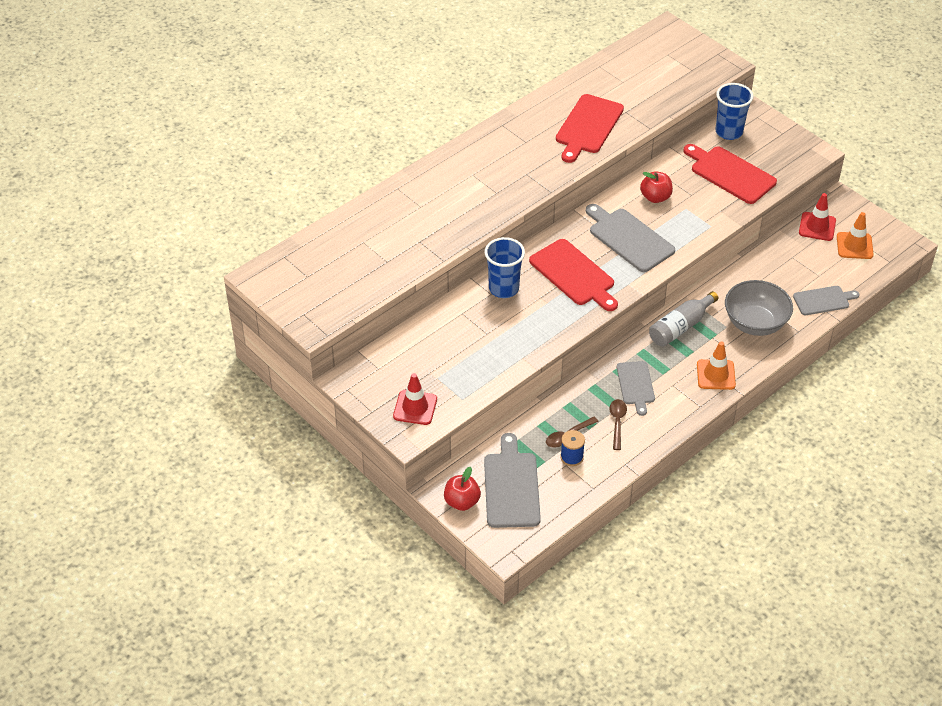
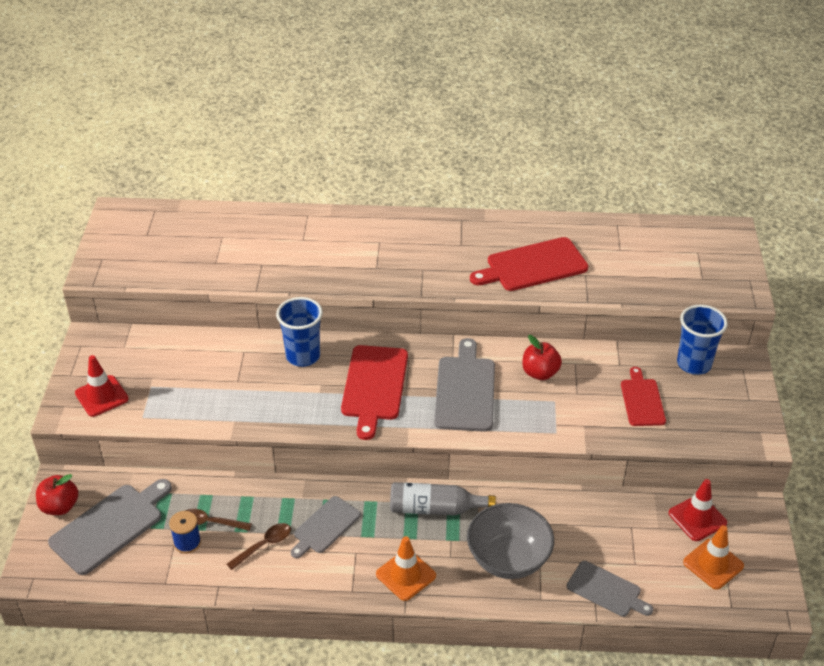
camera: 45 degrees right, 5 degrees down
(730, 173) = (642, 400): red cutting board -> red cutting board, size x0.63

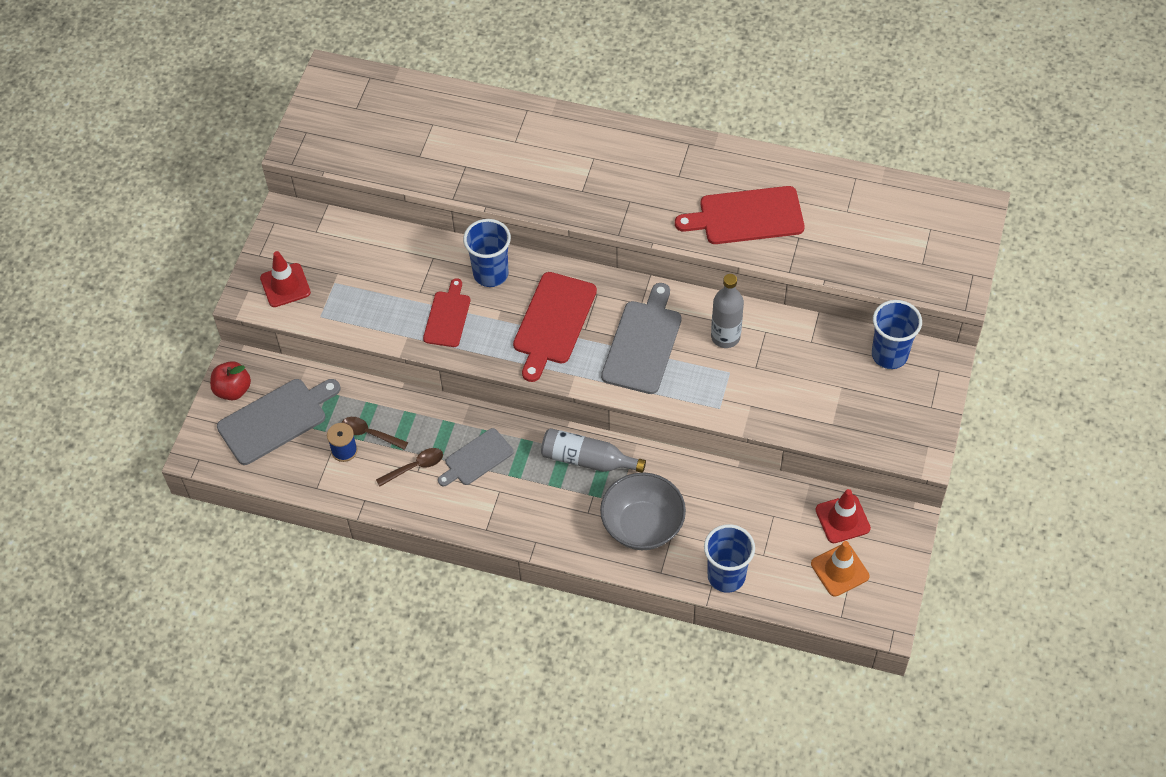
camera: 15 degrees right, 15 degrees up
(406, 575) = (540, 523): orange traffic cone -> none
(540, 373) = (725, 337): red apple -> grey bottle
(606, 590) = (726, 576): grey cutting board -> blue cup
(642, 400) = (819, 387): red cutting board -> red cutting board (447, 317)

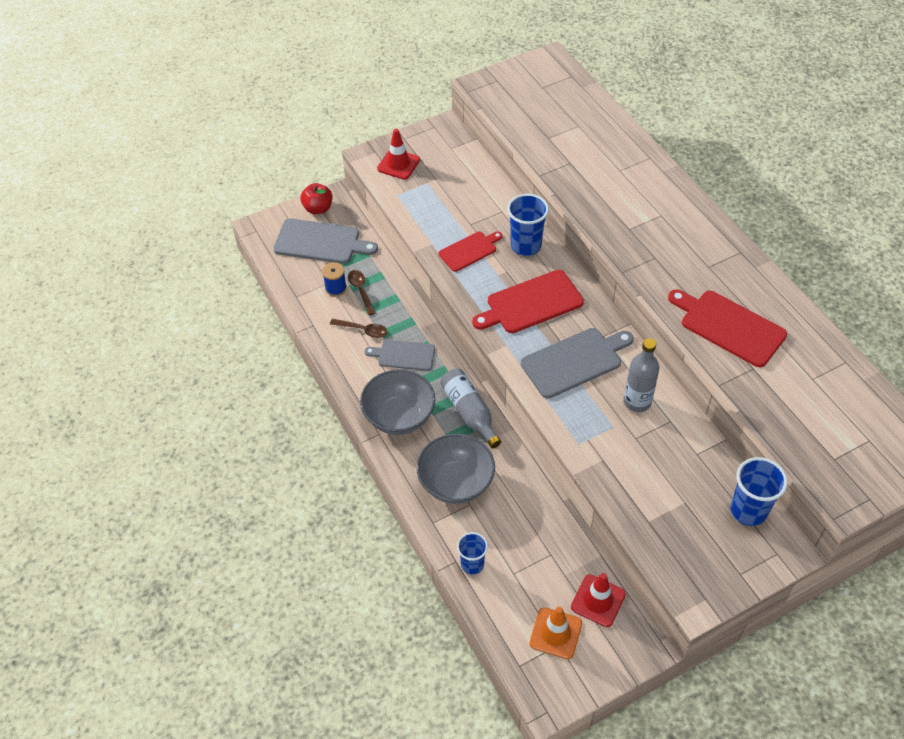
camera: 45 degrees right, 5 degrees down
(535, 513) = (399, 416): none -> grey bowl
(726, 576) = (472, 564): blue cup -> blue cup, size x0.65

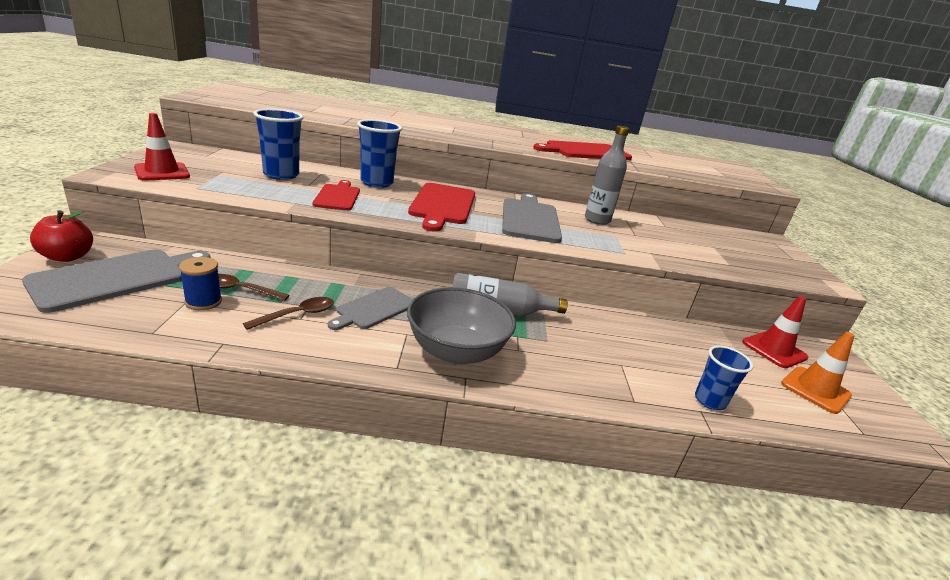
camera: 65 degrees left, 25 degrees down
(456, 483) = (586, 359): grey bowl -> none
(748, 511) = (730, 234): blue cup -> blue cup (281, 175)

